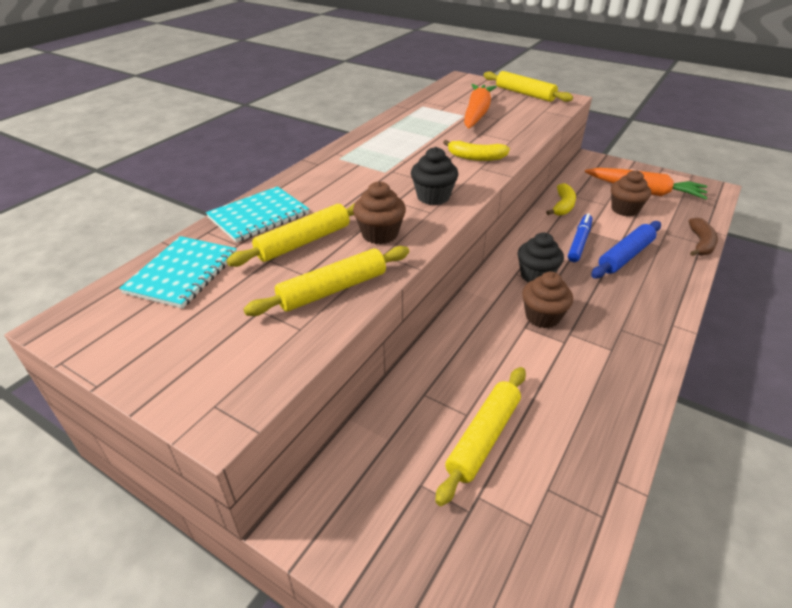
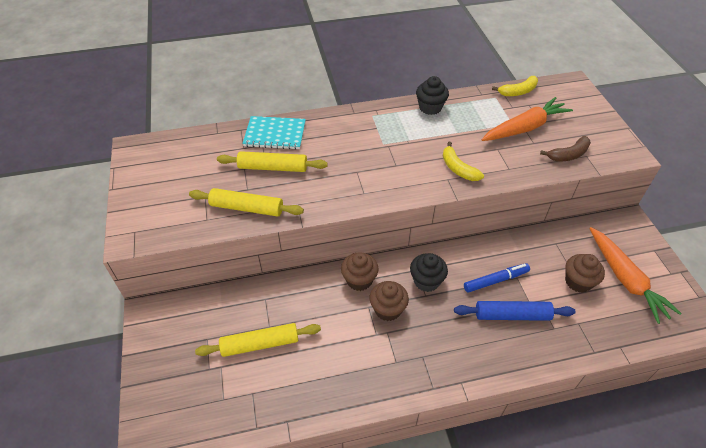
camera: 45 degrees right, 10 degrees up
(182, 273) = (201, 150): turquoise notebook -> none
(380, 234) = (315, 189): brown cupcake -> brown cupcake (359, 280)
(433, 197) = (382, 182): black cupcake -> black cupcake (430, 107)
(525, 94) = (600, 129): yellow rolling pin -> none
(563, 206) = (531, 245): yellow banana -> yellow banana (518, 91)
(700, 243) = (592, 352): brown banana -> brown banana (568, 155)

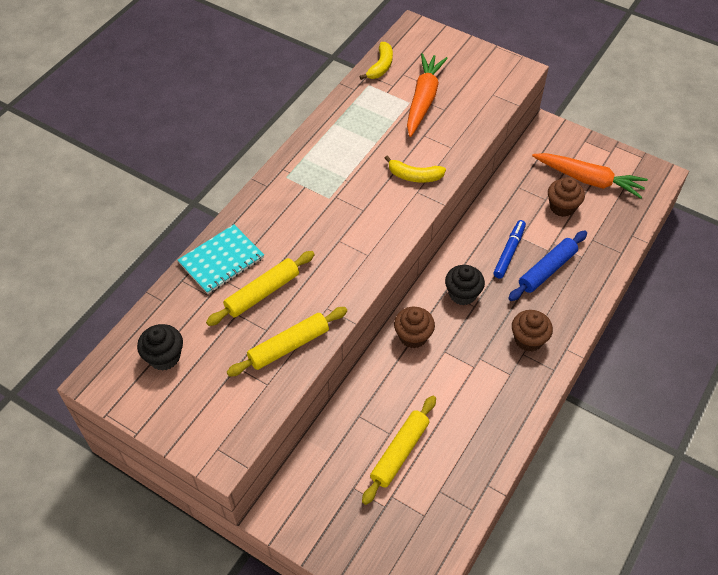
camera: 45 degrees left, 5 degrees up
(388, 309) = (460, 341): brown cupcake -> brown cupcake (528, 339)
(430, 107) = (327, 133): black cupcake -> black cupcake (164, 357)
(568, 155) = (480, 102): brown banana -> none

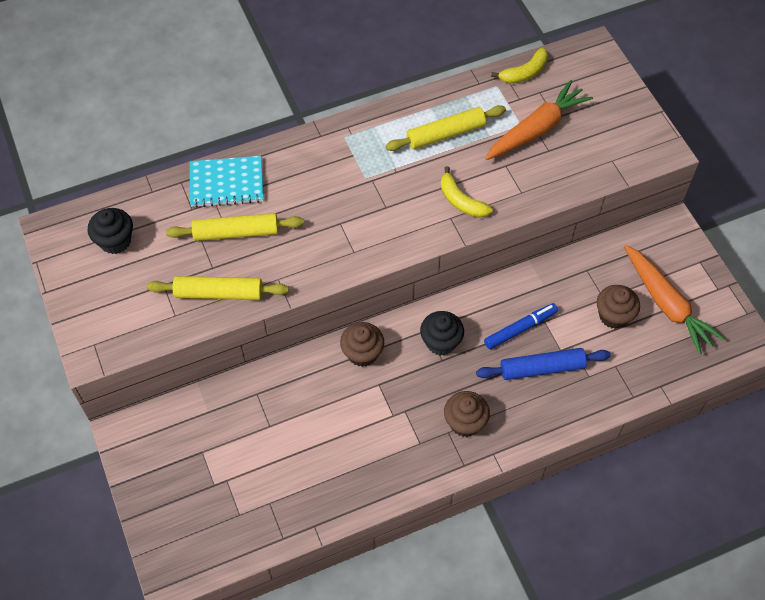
camera: 35 degrees right, 5 degrees up
(400, 452) = (264, 448): yellow rolling pin -> yellow rolling pin (445, 134)

